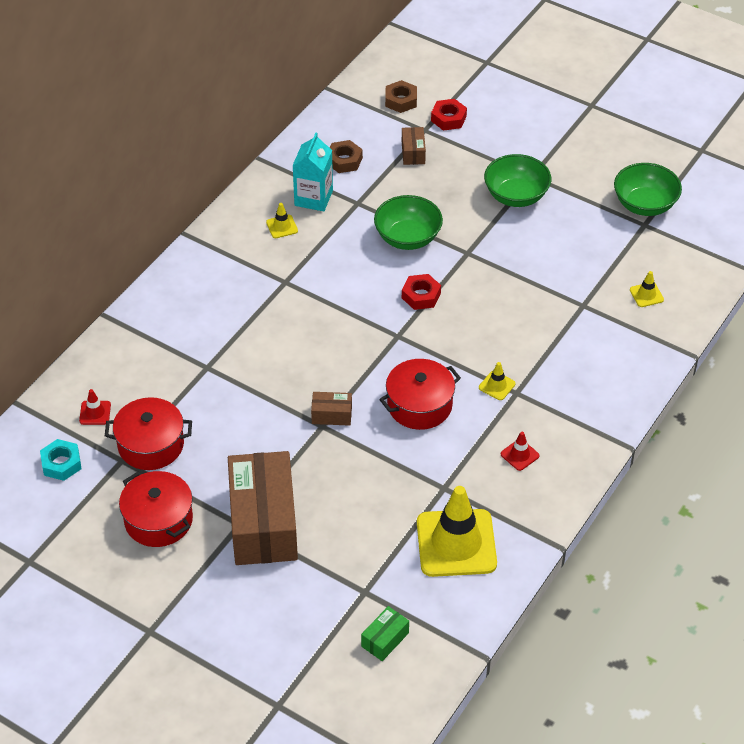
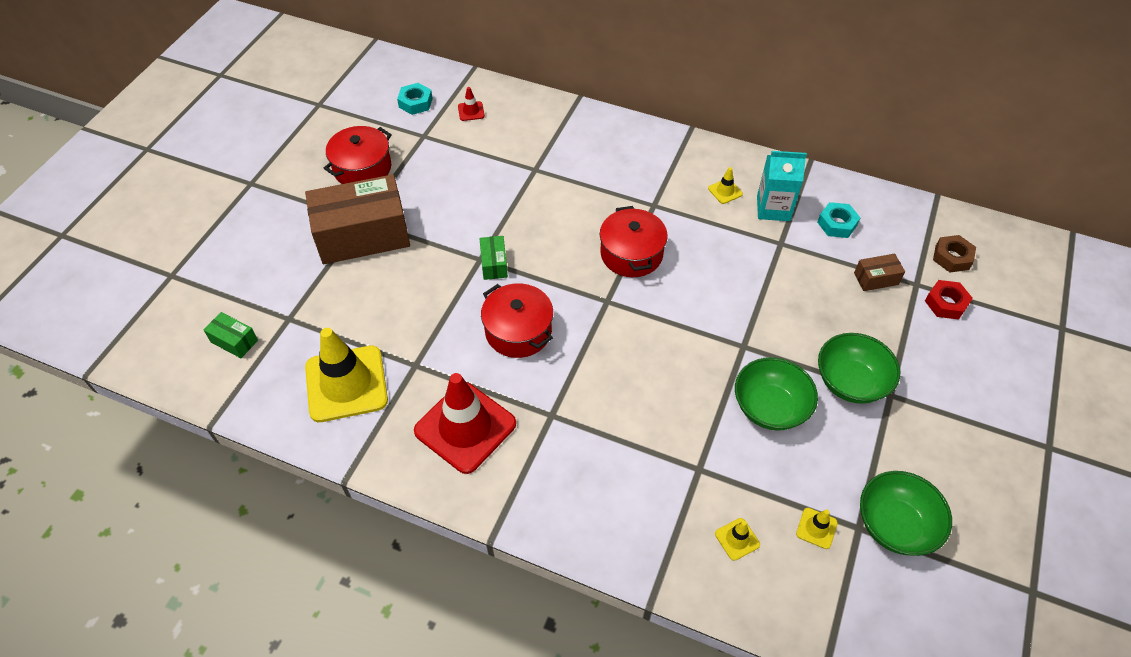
camera: 80 degrees right, 5 degrees up
(151, 445) = (441, 150): red pot -> red pot (631, 254)
(331, 415) = (494, 264): brown box -> green box
(344, 160) = (837, 224): brown nut -> turquoise nut
(407, 238) = (746, 291): green bowl -> green bowl (770, 407)
(421, 296) = (667, 313): red nut -> none
(497, 386) = (557, 395): yellow traffic cone -> yellow traffic cone (816, 528)
(519, 455) = (465, 427): red traffic cone -> red traffic cone, size x2.43

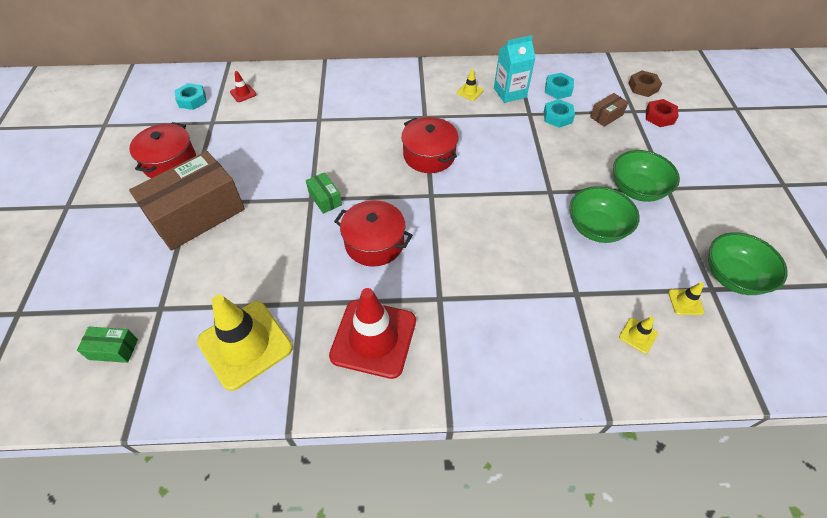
camera: 25 degrees left, 0 degrees up
(812, 259) = (557, 117): none -> turquoise nut

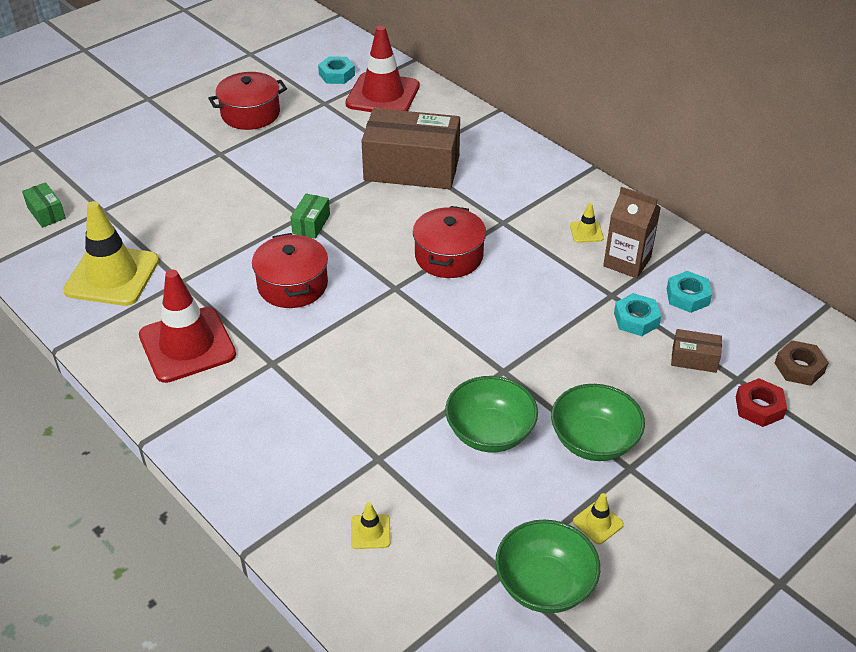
camera: 50 degrees right, 10 degrees down
(197, 214) = (212, 166): brown box -> brown box (412, 168)
(243, 93) = (383, 95): red traffic cone -> red traffic cone, size x2.43
(510, 93) = (627, 262): turquoise carton -> brown carton
(685, 302) = (458, 554): yellow traffic cone -> yellow traffic cone (598, 523)

